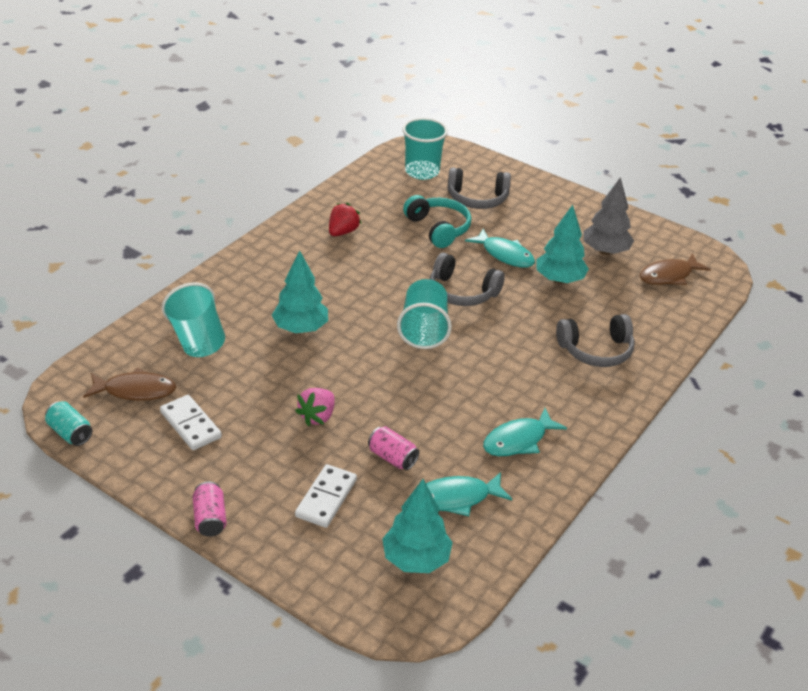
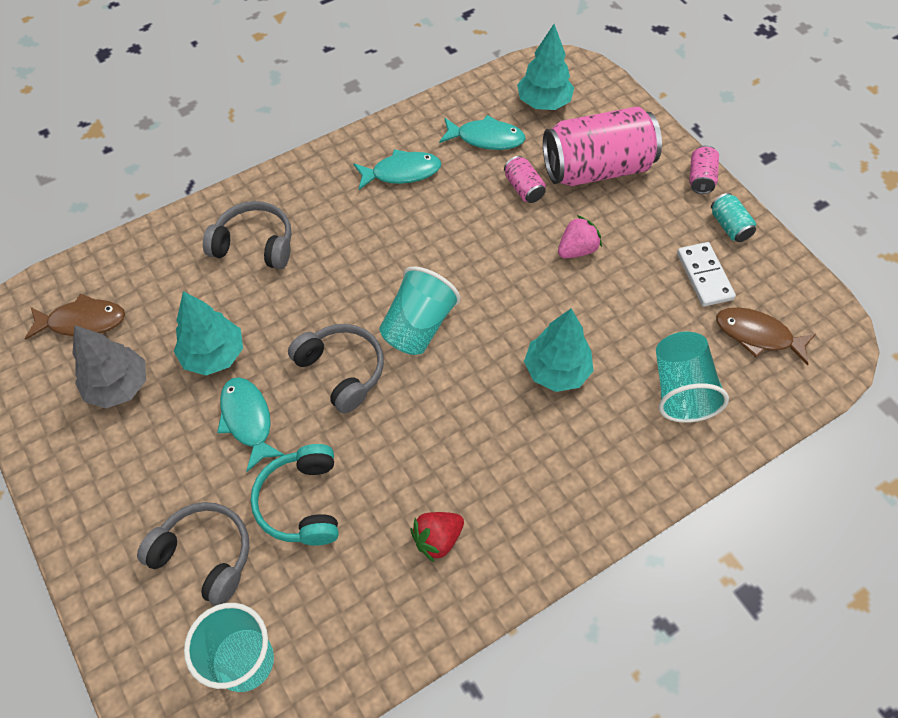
camera: 155 degrees left, 20 degrees up
(70, 433) = (826, 301): turquoise can -> turquoise can (729, 226)
(326, 498) = (596, 169): white domino -> pink can

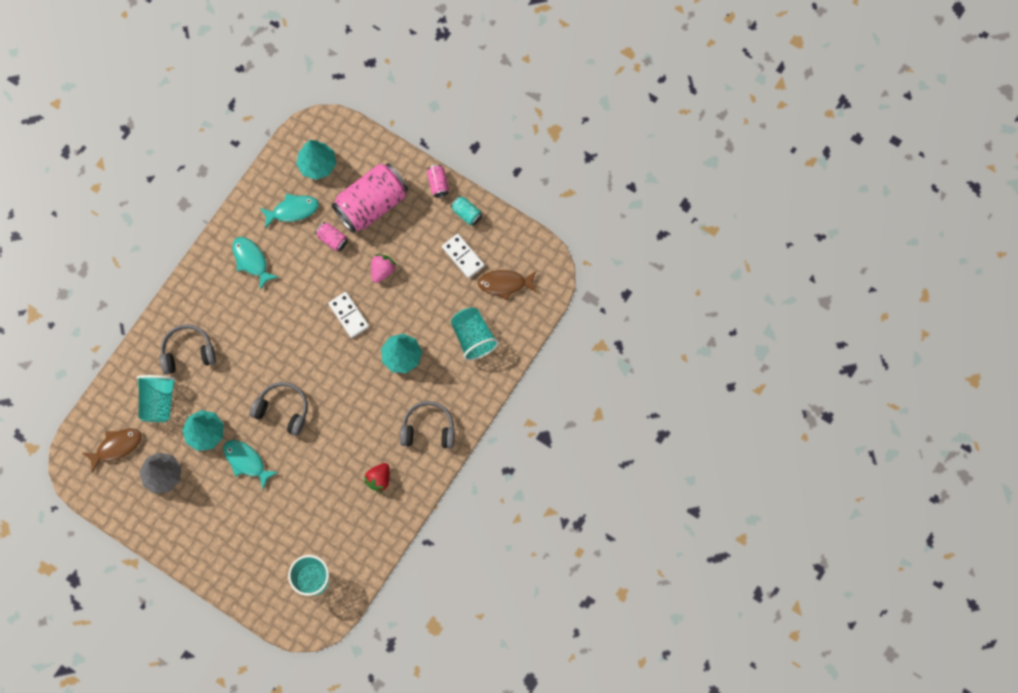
camera: 25 degrees left, 15 degrees up
(204, 556) = (265, 541): grey headphones -> grey headphones (428, 429)
(302, 502) = (300, 492): turquoise headphones -> none
(402, 172) = (251, 260): turquoise fish -> turquoise fish turned 90 degrees counterclockwise
(418, 326) = (312, 363): turquoise cup -> turquoise cup (158, 401)
(502, 286) = (348, 315): none -> white domino

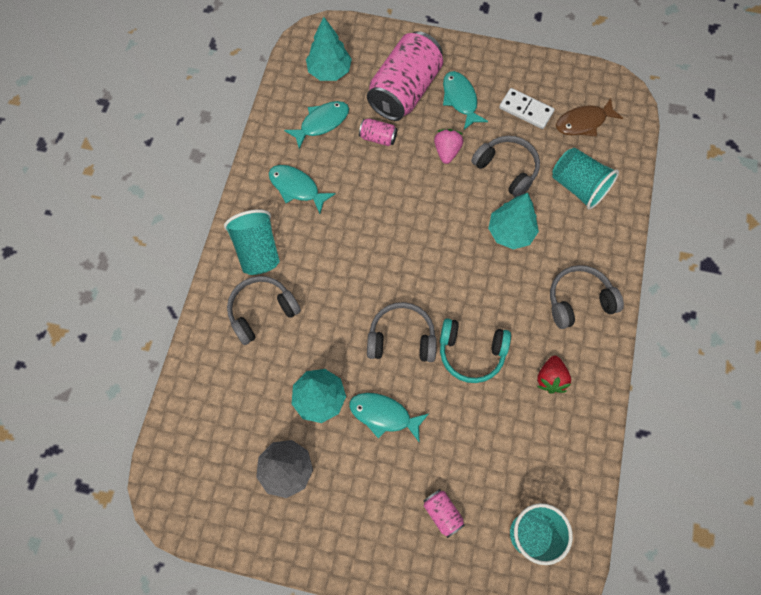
camera: 20 degrees left, 5 degrees down
(116, 447) = (214, 456): brown fish -> none
(158, 401) = (247, 381): turquoise cup -> turquoise cup (257, 251)
(329, 439) = (471, 352): none -> turquoise headphones
(348, 315) = (431, 209): white domino -> none
(414, 228) = (460, 99): none -> turquoise fish
(423, 303) = (506, 169): none -> grey headphones
(438, 184) = (465, 50): pink can -> pink can (442, 513)
(466, 213) = (508, 68): turquoise can -> none

